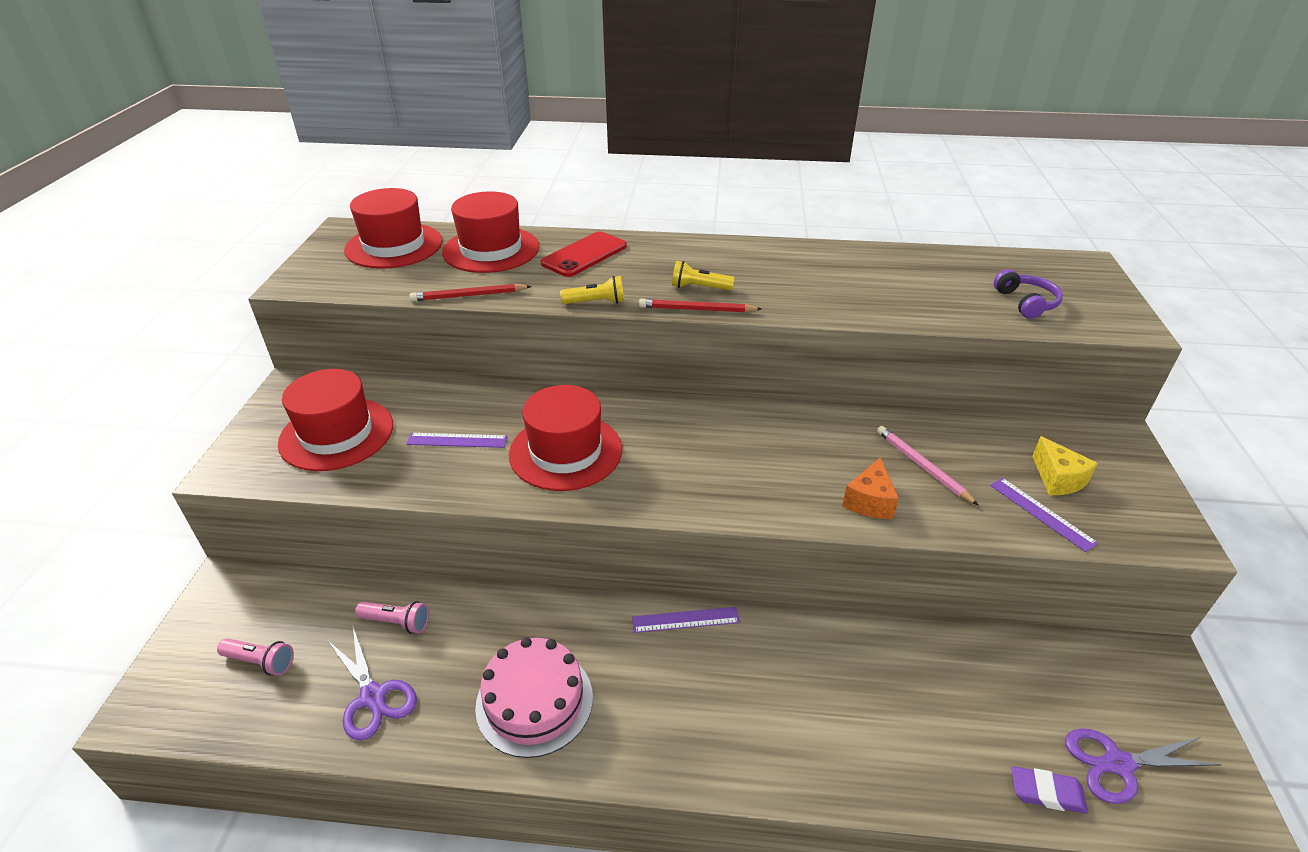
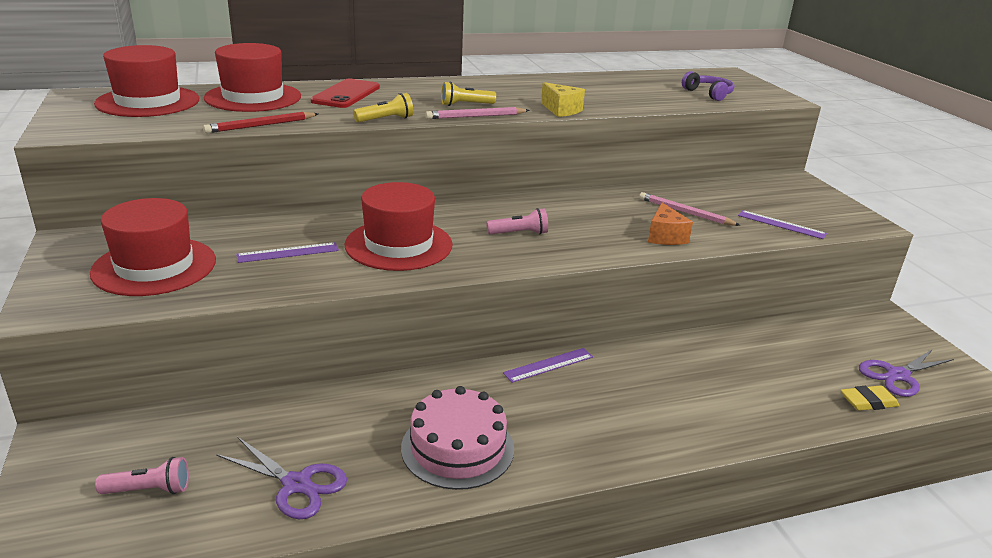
camera: 25 degrees left, 10 degrees down
(397, 622) = (281, 425): pink flashlight -> pink flashlight (519, 233)
(697, 309) = (476, 116): red pencil -> pink pencil
(1046, 793) = (868, 402): purple eraser -> yellow eraser
(1057, 479) = (777, 206): yellow cheese -> yellow cheese (561, 110)

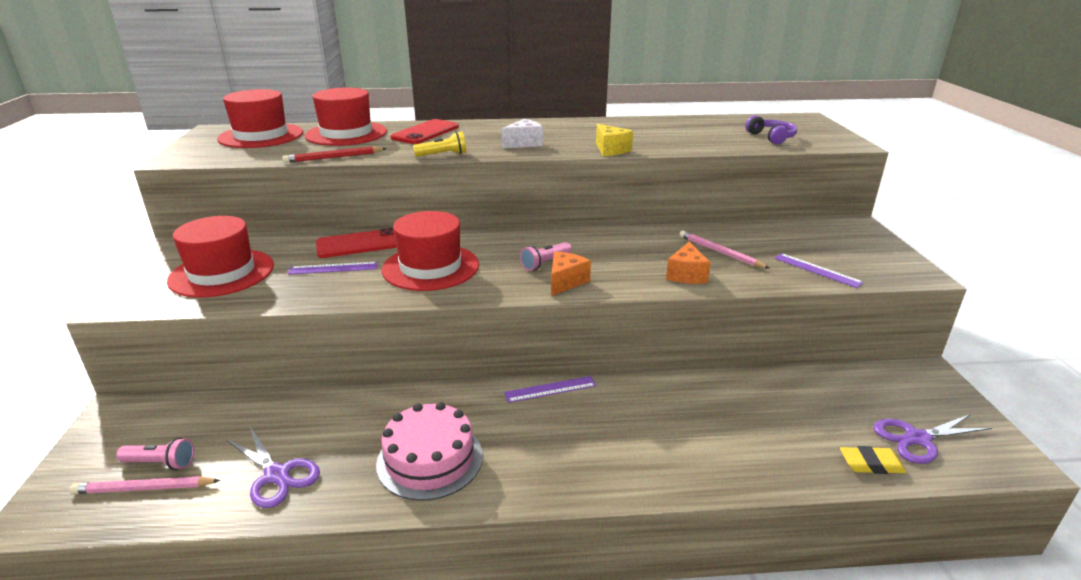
camera: 15 degrees right, 0 degrees up
(301, 224) = (359, 244): none -> red phone
(465, 105) = (524, 143): yellow flashlight -> white cheese
(476, 116) = (526, 154): pink pencil -> pink pencil (144, 488)
(519, 233) = (545, 263): pink flashlight -> pink flashlight turned 135 degrees clockwise
(551, 251) = (565, 282): none -> orange cheese

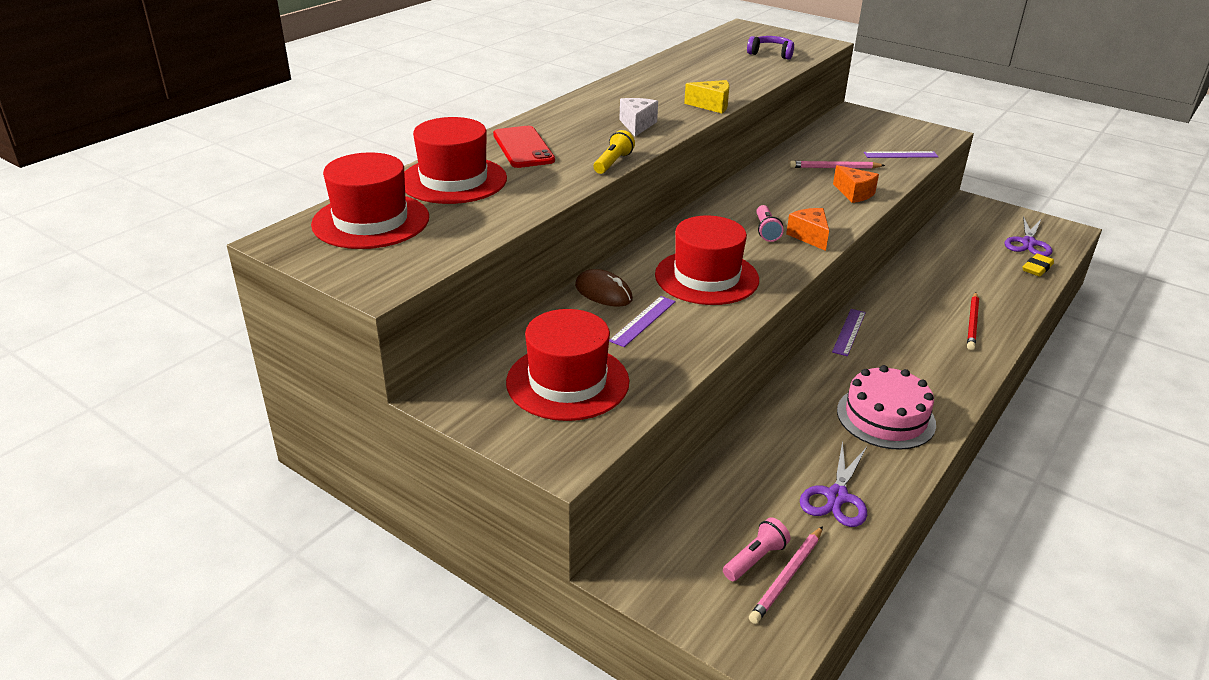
camera: 50 degrees left, 5 degrees up
(277, 475) = (836, 497): purple scissors -> purple scissors turned 120 degrees clockwise
(334, 157) = (532, 207): red pencil -> red pencil (972, 323)
(359, 244) = (603, 293): red phone -> brown mouse

